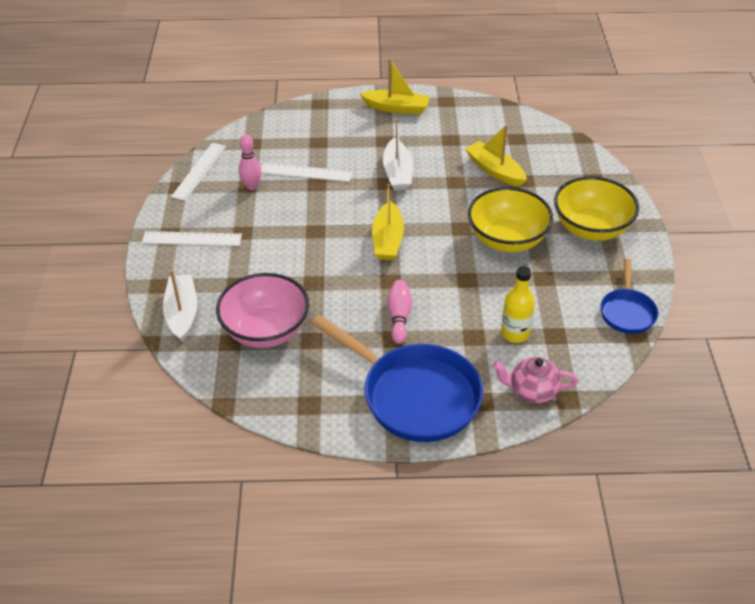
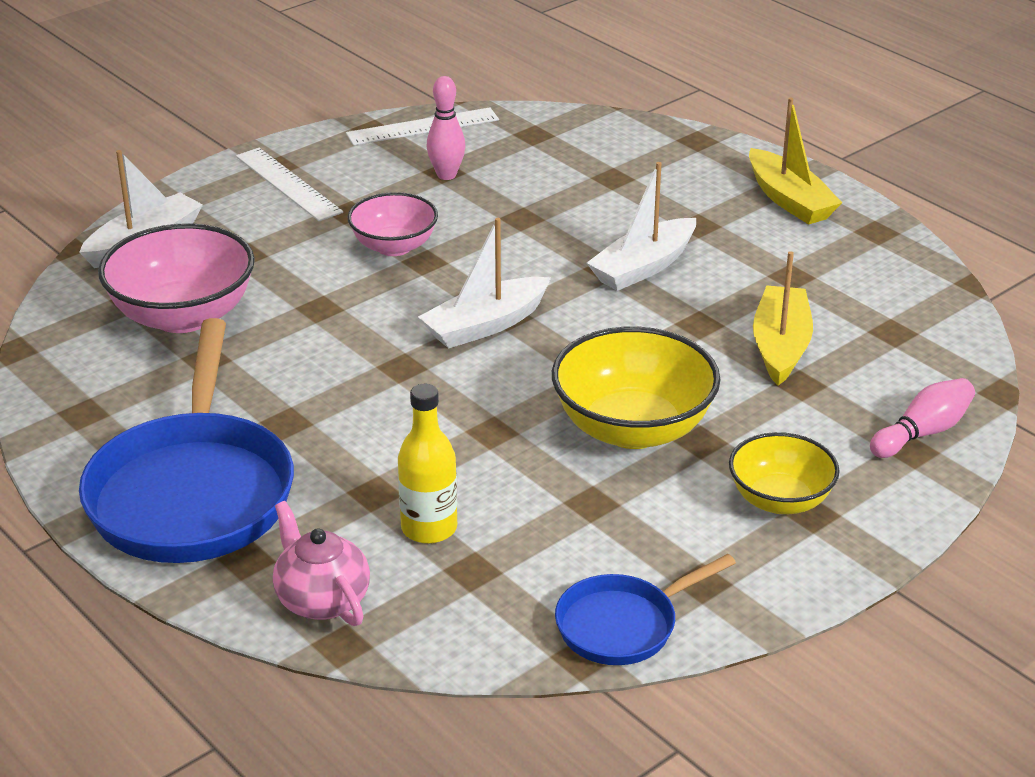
camera: 50 degrees right, 10 degrees down
(291, 233) = (394, 246): none -> pink bowl
(306, 172) = (534, 198): white ruler -> none
(387, 240) = (485, 325): yellow boat -> white boat
(399, 317) = (336, 407): pink bowling pin -> pink bowling pin (922, 433)
(591, 228) = (780, 500): yellow bowl -> yellow bowl, size x0.62

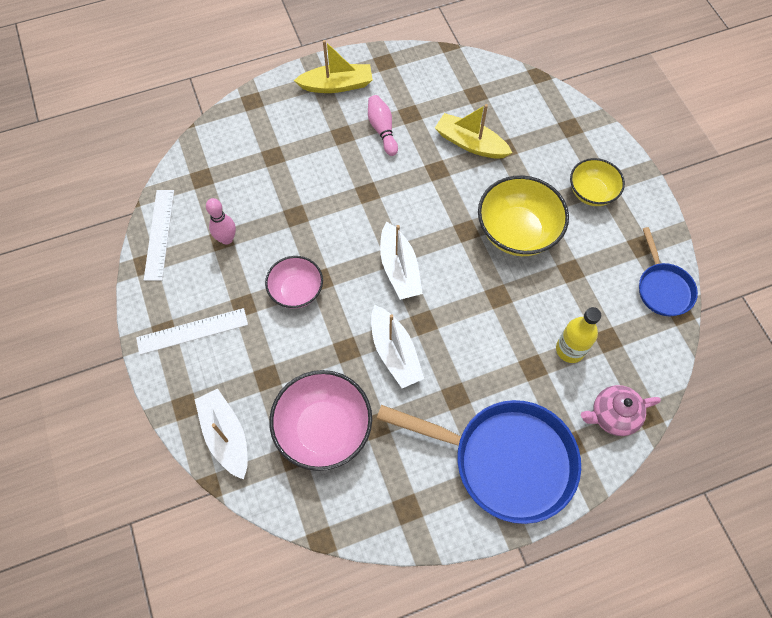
camera: 70 degrees left, 30 degrees up
(643, 267) = (373, 175): white boat -> white boat (395, 352)
(922, 433) = (559, 117): pink bowling pin -> pink bowling pin (382, 130)

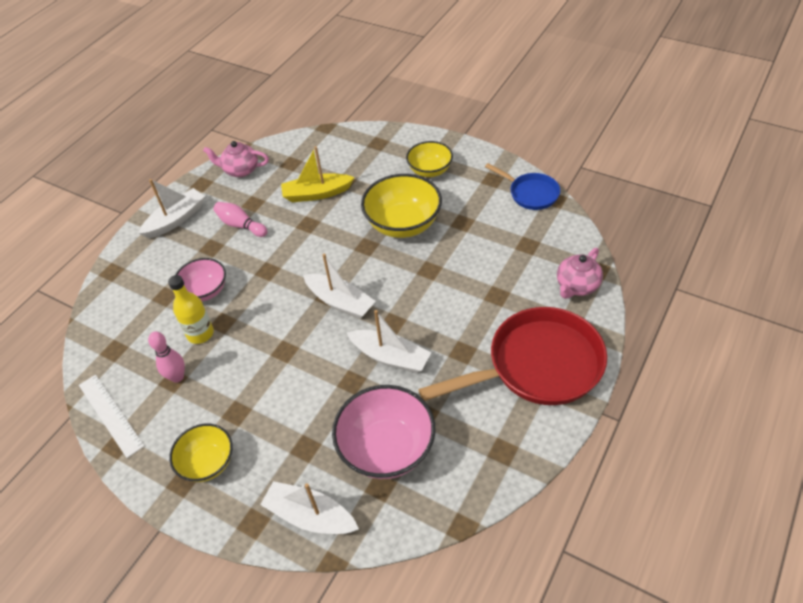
camera: 35 degrees left, 15 degrees down
(192, 331) = (207, 463): white ruler -> yellow bowl
(296, 291) = (272, 372): pink bowl -> pink bowl (205, 291)
(337, 85) = (176, 219): yellow boat -> white boat
(427, 70) = (240, 170): none -> pink teapot
(505, 460) = (537, 365): blue pan -> red pan
(570, 349) = (510, 268): yellow bottle -> yellow bottle (200, 334)

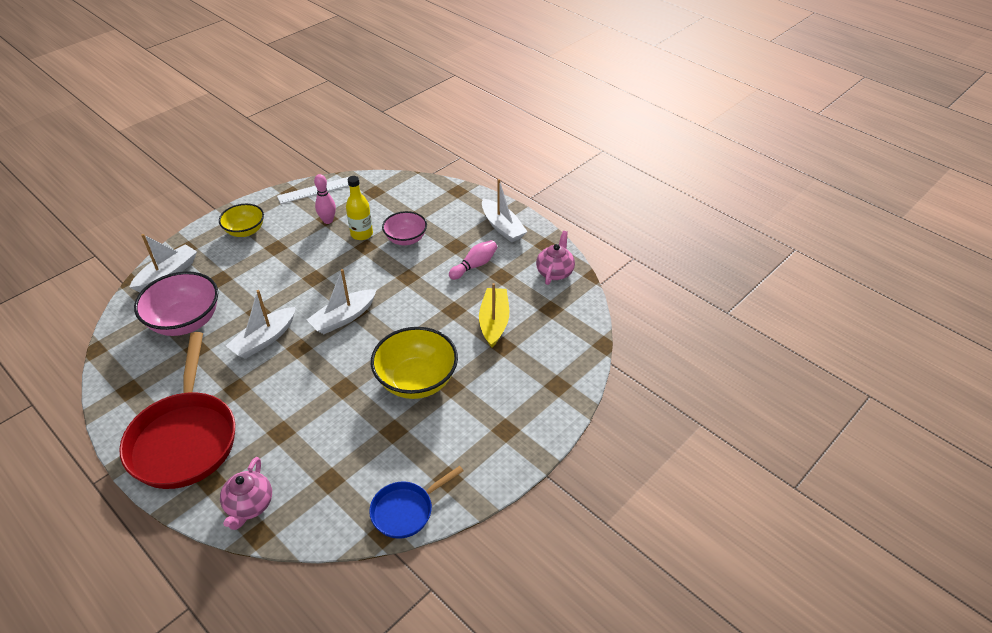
camera: 100 degrees right, 5 degrees down
(430, 170) = (489, 422): yellow bowl -> none
(577, 286) = (249, 505): pink teapot -> pink teapot turned 135 degrees counterclockwise

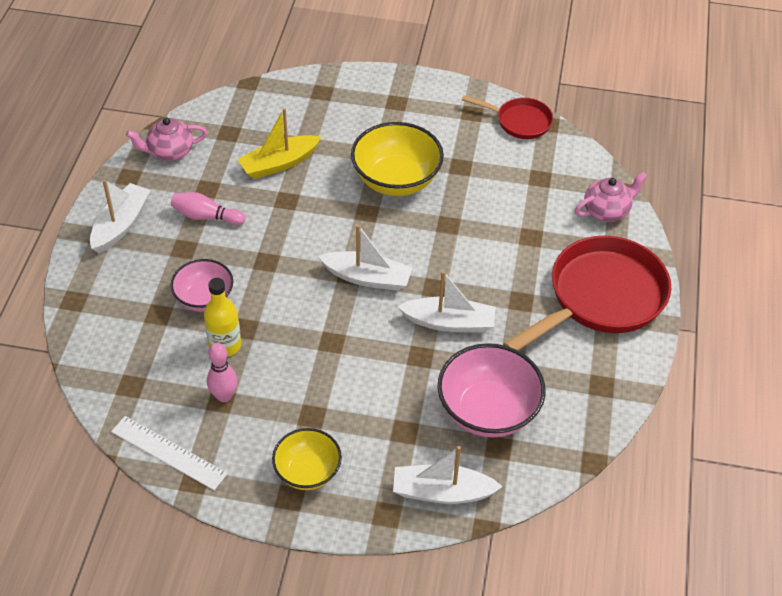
camera: 125 degrees left, 5 degrees up
(406, 510) = (520, 121): blue pan -> red pan

